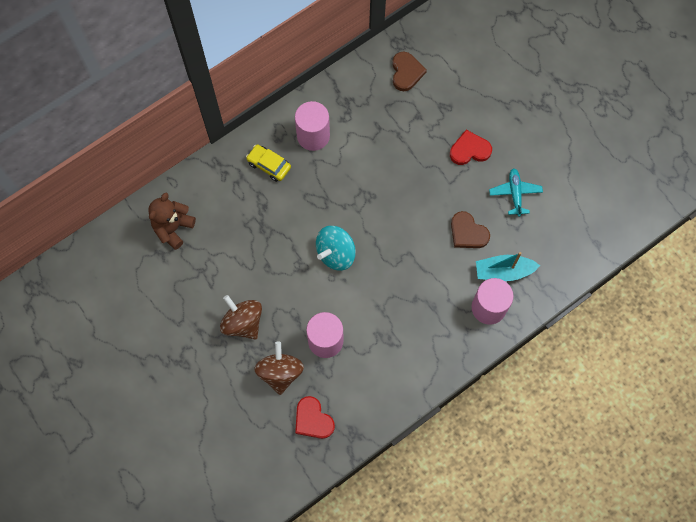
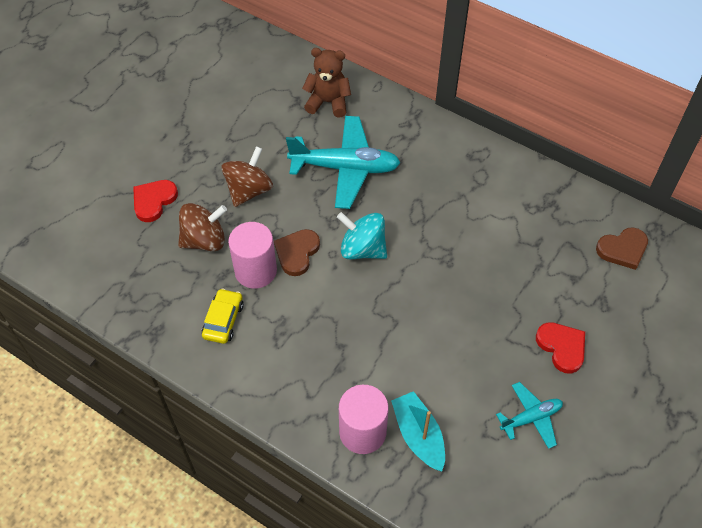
camera: 70 degrees right, 15 degrees down
(251, 239) = (345, 168): none -> turquoise plane
(269, 165) = (436, 157): yellow car -> yellow car (223, 320)
(313, 136) = (492, 185): pink cylinder -> none
(313, 420) = (160, 287): red heart -> red heart (154, 201)
(468, 232) = (451, 378): brown heart -> brown heart (297, 253)

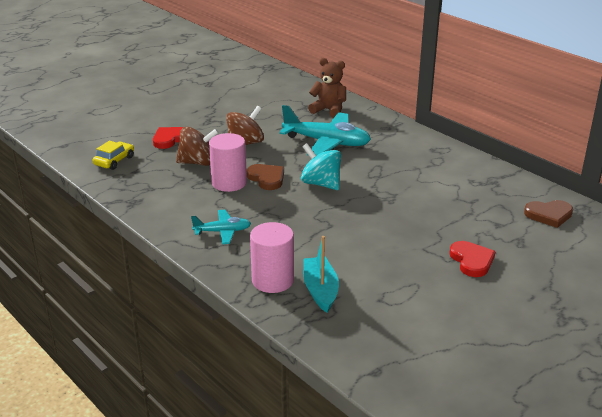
camera: 15 degrees right, 25 degrees down
(223, 320) = (190, 204): yellow car -> yellow car (114, 161)
(297, 253) = (267, 178): brown heart -> brown heart turned 105 degrees clockwise
(531, 418) = (426, 297): turquoise plane -> turquoise plane (222, 232)

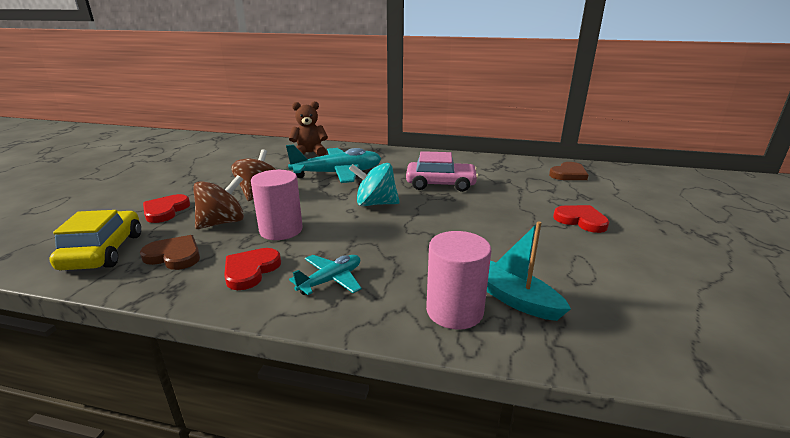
camera: 35 degrees left, 5 degrees down
(114, 161) = (103, 251): yellow car -> yellow car, size x1.55
(183, 206) = (251, 270): none -> red heart
(267, 178) = (317, 214): brown heart -> brown heart (174, 256)
(401, 183) = (440, 184): none -> pink car

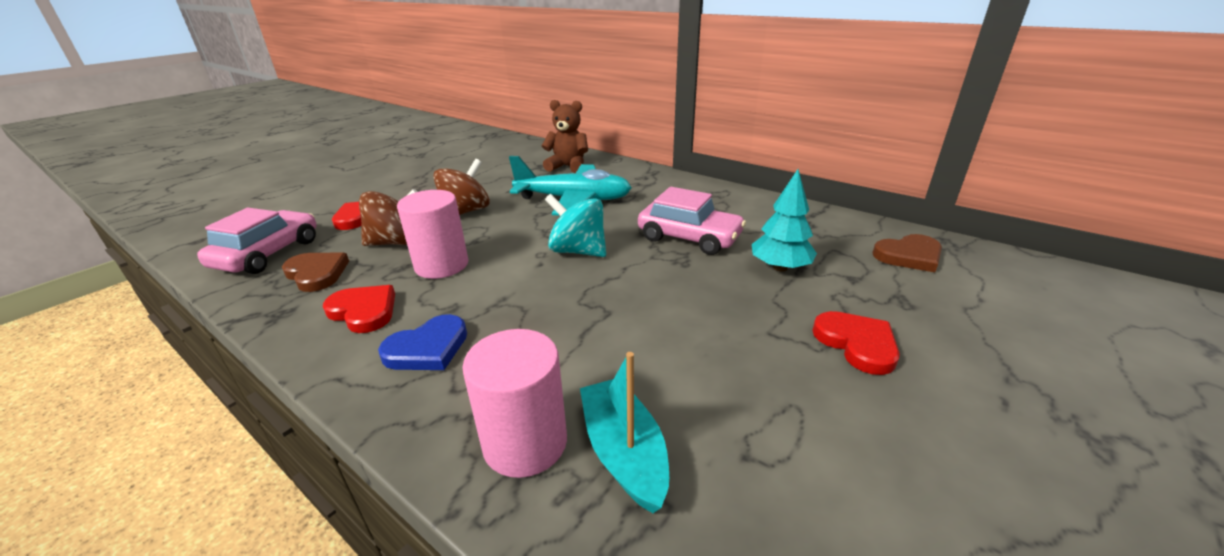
camera: 25 degrees right, 5 degrees up
(103, 251) = (268, 254): yellow car -> pink car
(251, 270) = (364, 311): red heart -> red heart turned 75 degrees clockwise
(331, 280) = (428, 348): turquoise plane -> blue heart
(509, 191) = (780, 267): none -> turquoise tree

